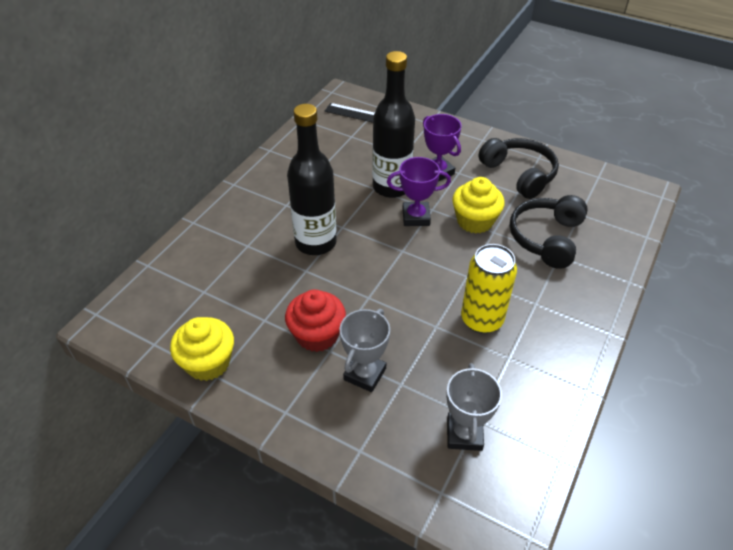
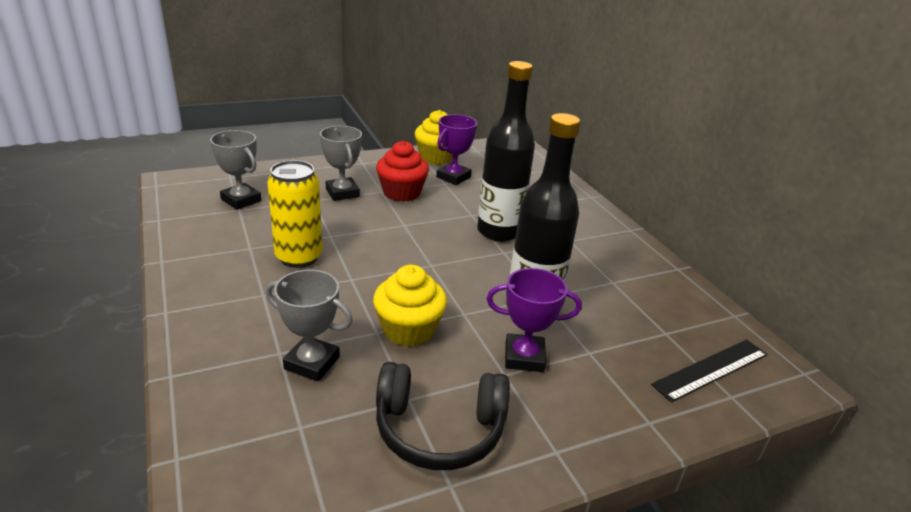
camera: 125 degrees right, 15 degrees down
(416, 217) = (465, 296): purple trophy -> purple trophy (453, 177)
(546, 238) = (312, 363): black headphones -> grey trophy

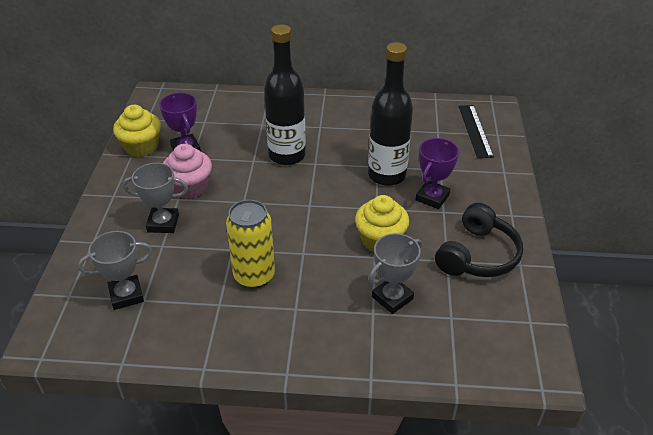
camera: 60 degrees left, 10 degrees up
(401, 193) = (190, 187): red cupcake -> pink cupcake

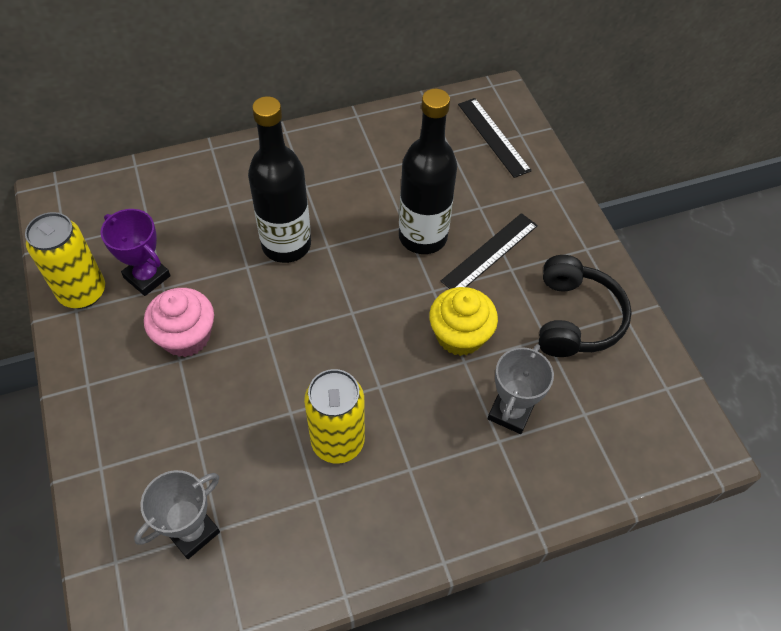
camera: 25 degrees left, 15 degrees up
(141, 147) = (82, 292): yellow cupcake -> yellow can
(163, 223) = (180, 405): grey trophy -> none
(432, 197) = (489, 253): purple trophy -> black ruler

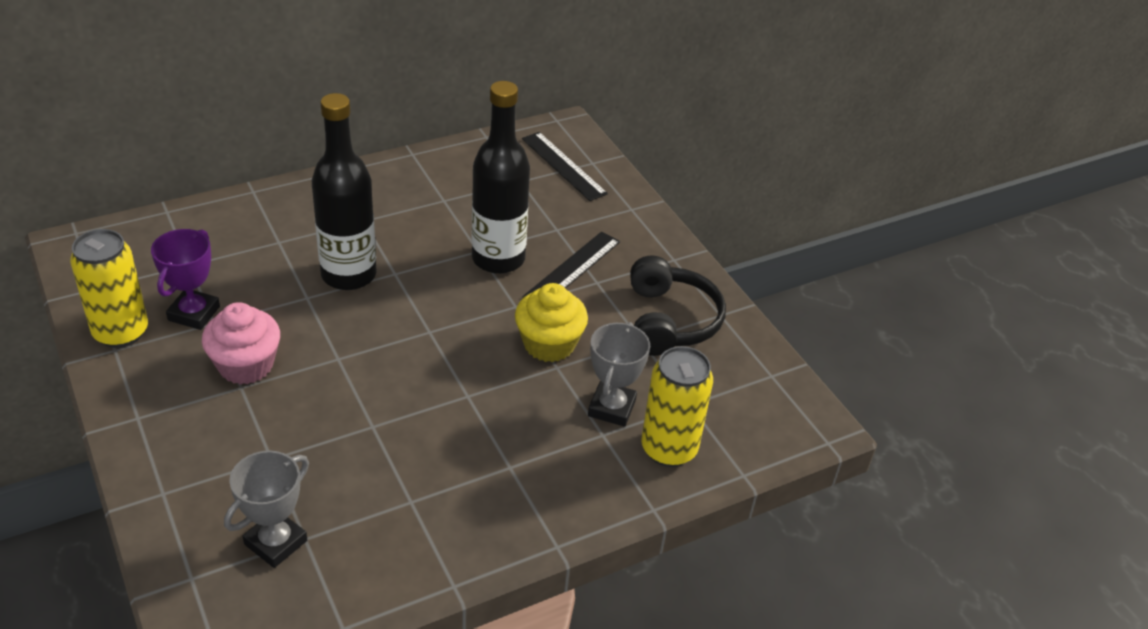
camera: 10 degrees left, 15 degrees down
(147, 277) = (194, 313): purple trophy -> purple trophy turned 75 degrees clockwise
(337, 441) = (428, 448): yellow can -> yellow can (669, 449)

